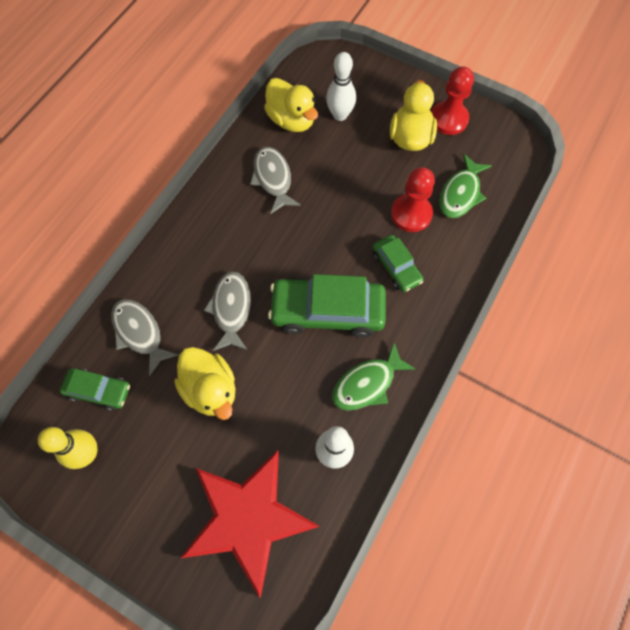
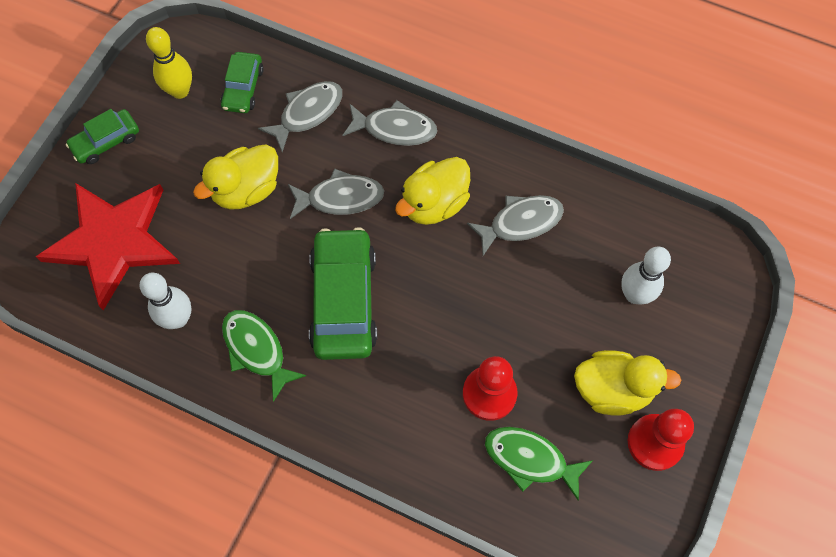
camera: 85 degrees right, 0 degrees up
(170, 261) = (395, 128): none -> grey fish
(292, 120) = (615, 235): yellow duck -> yellow duck (434, 204)
(396, 267) = (409, 377): green car -> green car (106, 141)

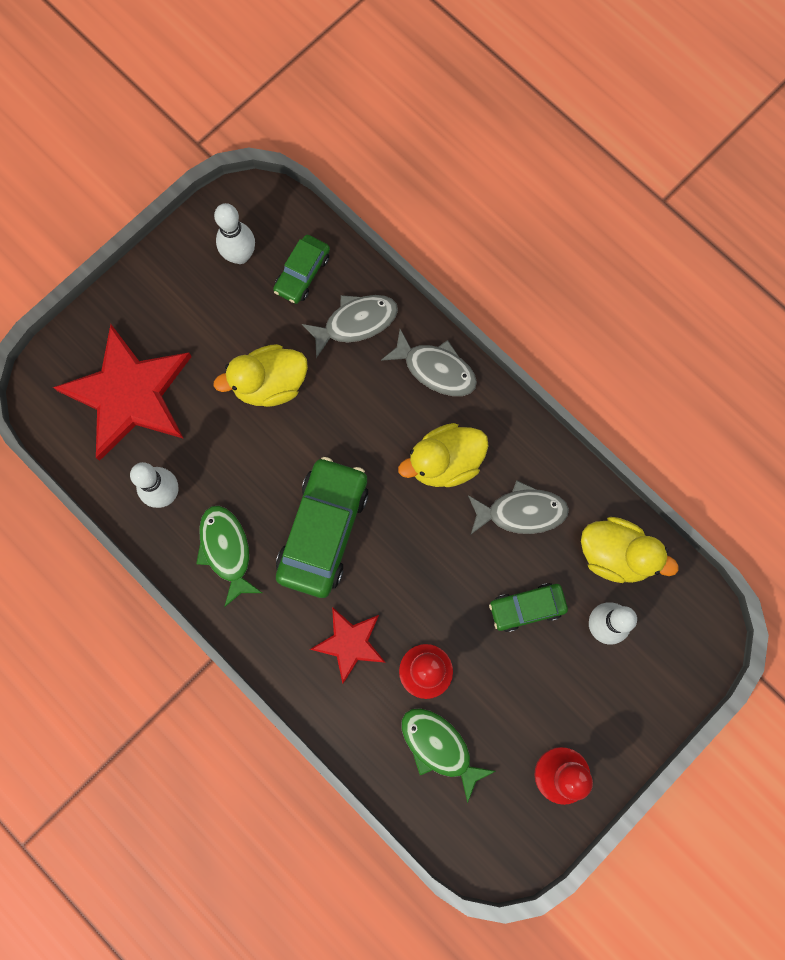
camera: 20 degrees right, 10 degrees up
(106, 141) = (153, 286): green car -> green car (527, 608)
(180, 91) = (240, 255): yellow bowling pin -> white bowling pin
(340, 198) = (356, 424): grey fish -> none
(407, 394) = (350, 643): none -> red star
(612, 389) = (543, 710): yellow duck -> yellow duck (615, 555)

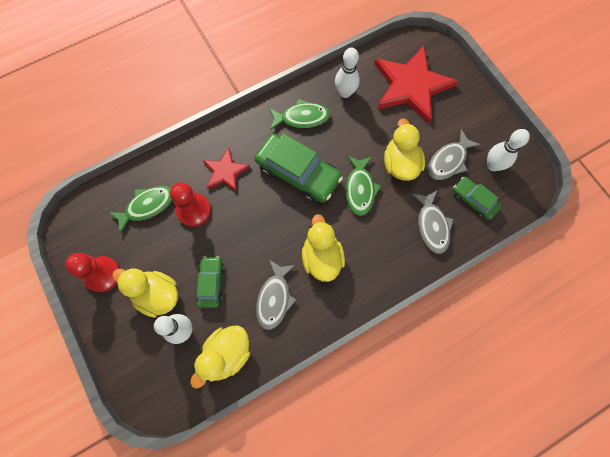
camera: 105 degrees right, 5 degrees down
(326, 433) = (360, 189): none -> green fish
(435, 369) = (388, 269): grey fish -> grey fish (448, 161)
(566, 681) = (157, 294): none -> yellow duck

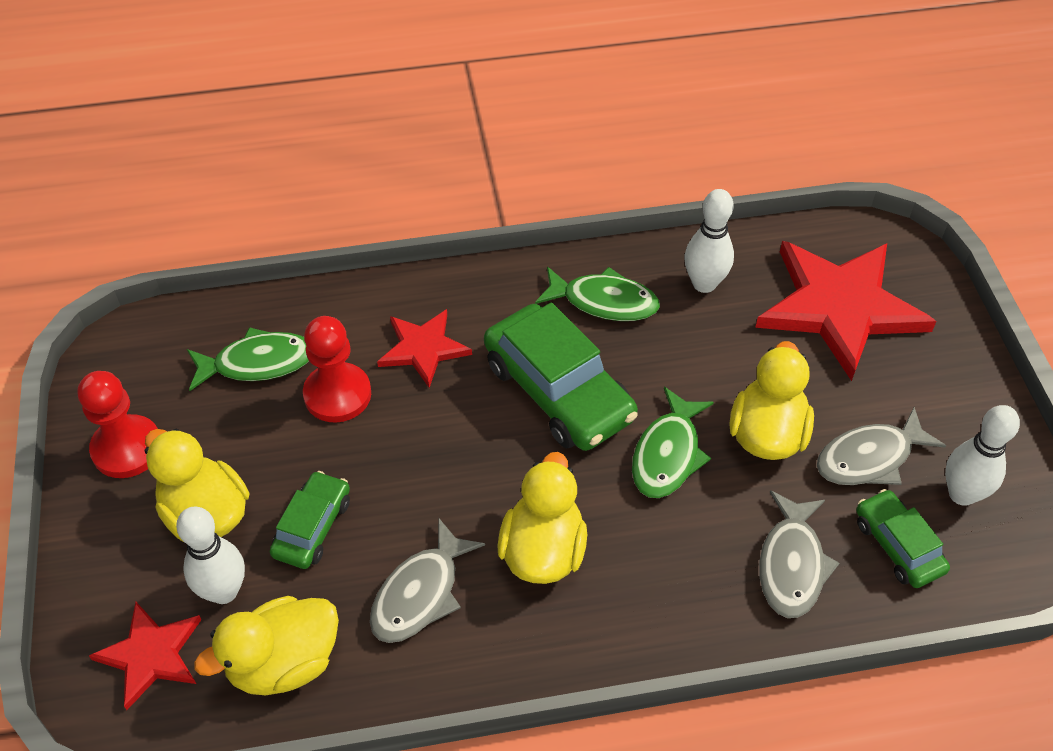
camera: 20 degrees right, 20 degrees down
(163, 373) = (150, 655): none -> red star

